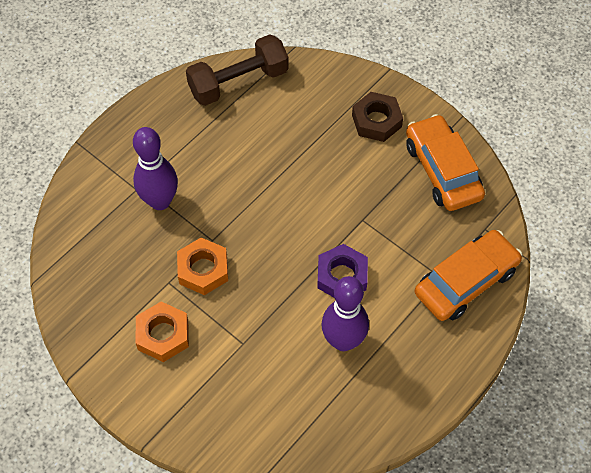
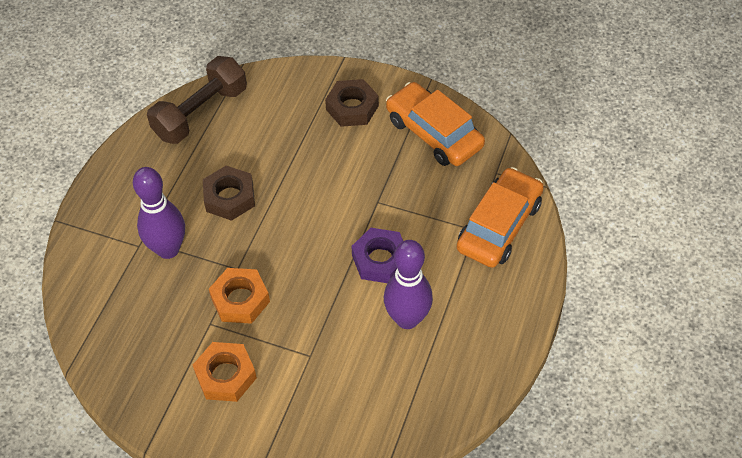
camera: 20 degrees left, 5 degrees down
(232, 171) = (229, 197): none -> brown nut

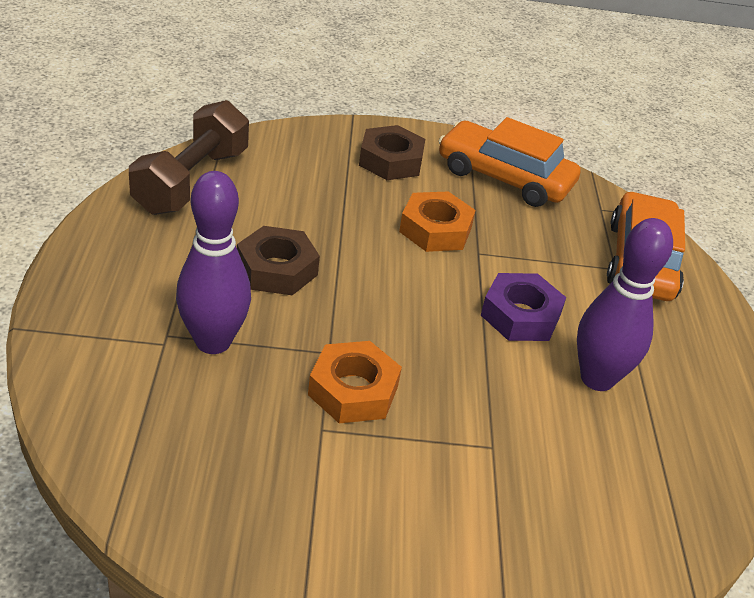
camera: 25 degrees left, 15 degrees down
(225, 375) = (381, 496): orange nut -> orange nut (435, 230)

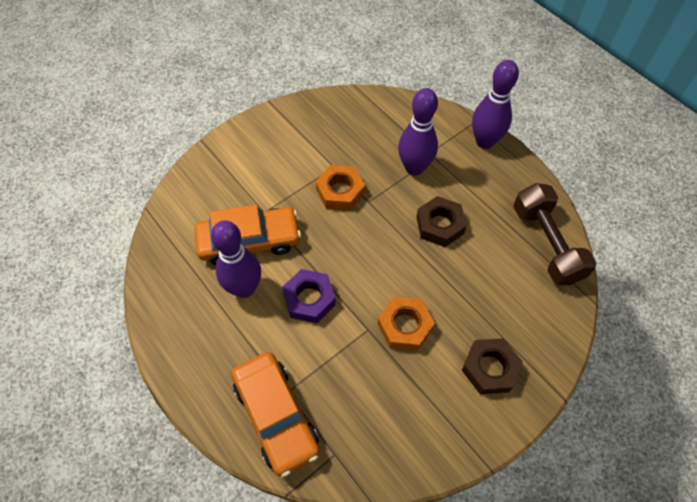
camera: 145 degrees right, 20 degrees up
(73, 299) = (484, 141): none -> purple bowling pin
(504, 177) = (417, 426): orange car -> orange car (249, 241)

